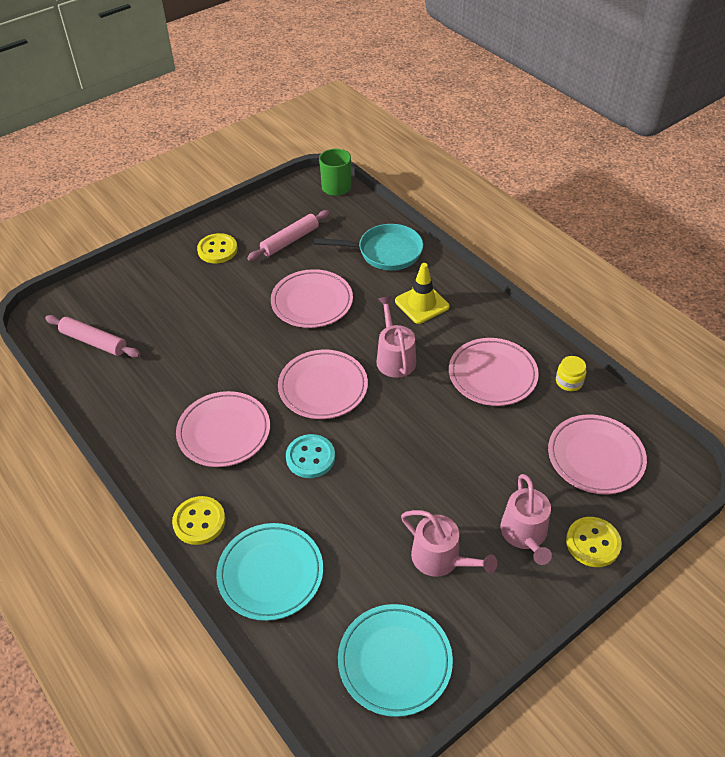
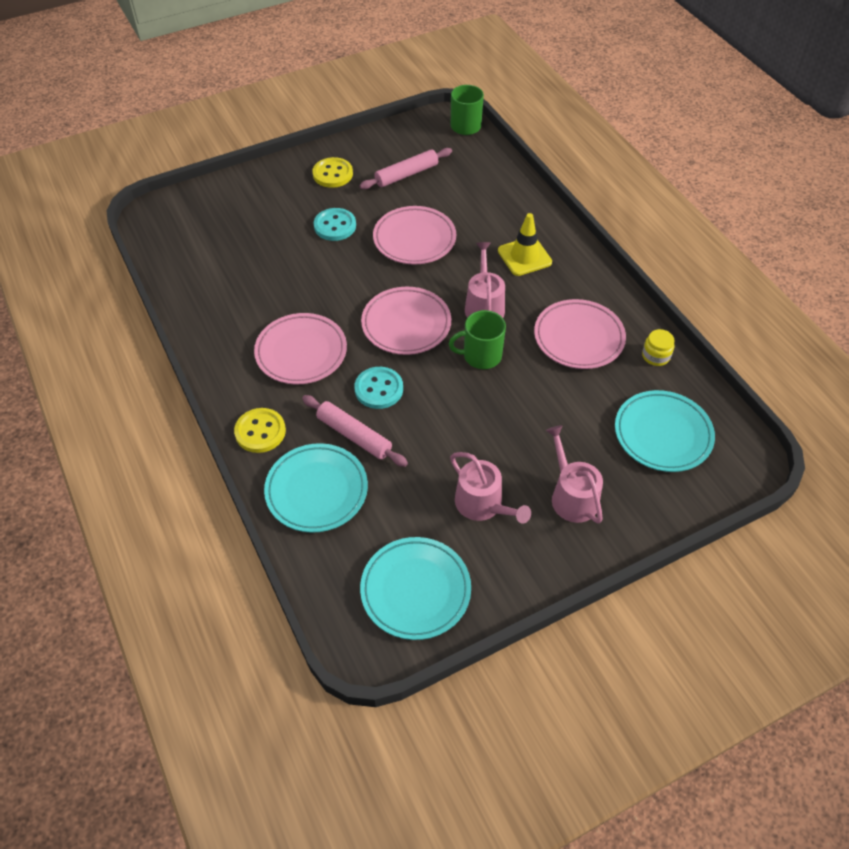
camera: 10 degrees right, 5 degrees up
(94, 342) = (195, 247): pink rolling pin -> pink rolling pin (354, 436)
(231, 300) = (335, 226): none -> turquoise button
(385, 252) = (500, 199): turquoise pan -> none
(403, 407) = (481, 355): none -> green mug
(525, 534) = (571, 496): pink watering can -> pink watering can turned 150 degrees clockwise
(593, 543) = (637, 515): yellow button -> none
(595, 457) = (662, 434): pink plate -> turquoise plate

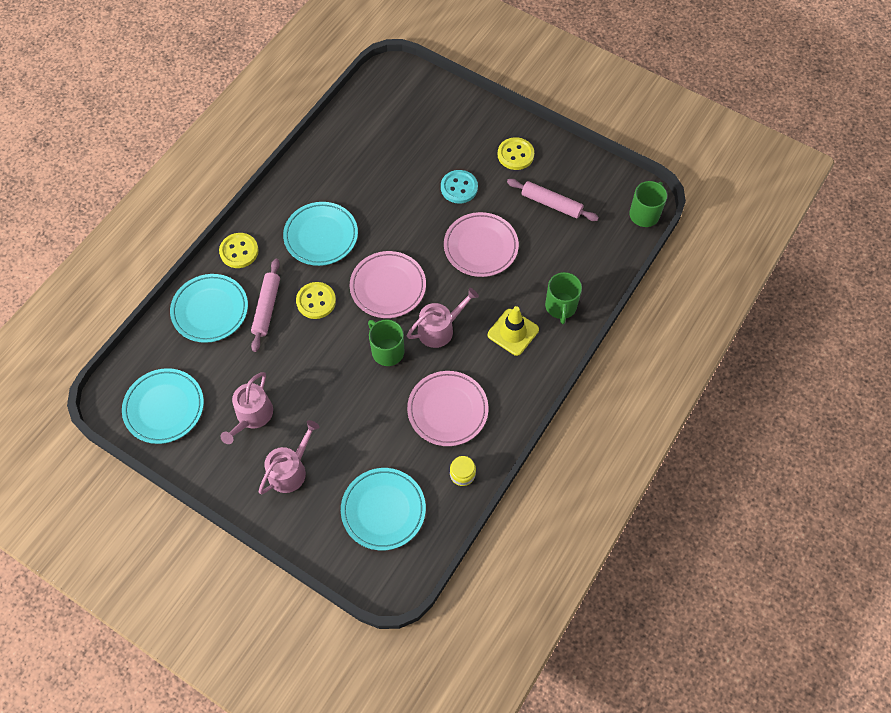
camera: 60 degrees right, 10 degrees up
(301, 352) = (321, 236): pink plate -> turquoise plate
(379, 389) = (316, 301): turquoise button -> yellow button
(520, 214) = (560, 306): none -> green mug

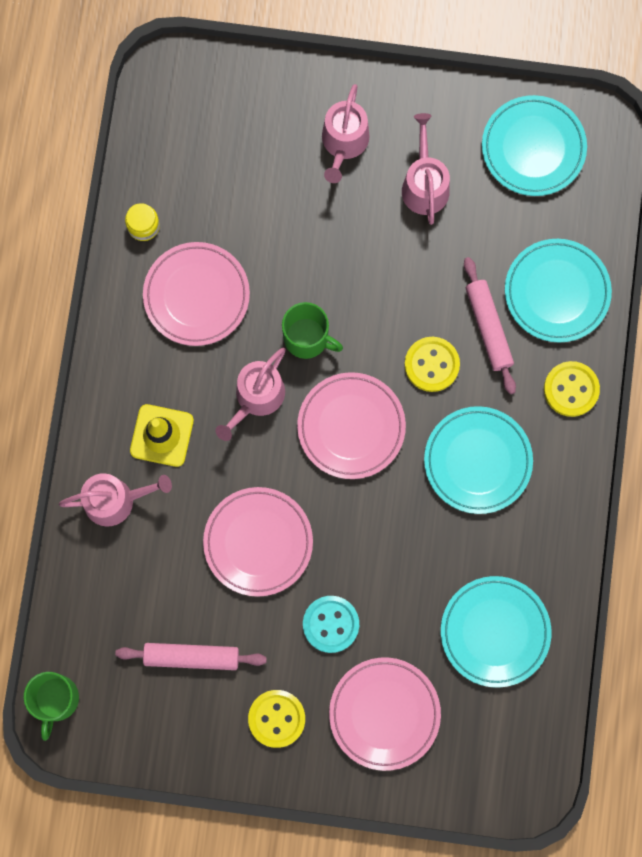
camera: 155 degrees right, 15 degrees up
(383, 510) = (214, 145): turquoise plate -> turquoise plate (495, 632)
(451, 133) = (384, 713): none -> pink plate
(560, 306) = (115, 500): green mug -> pink watering can

